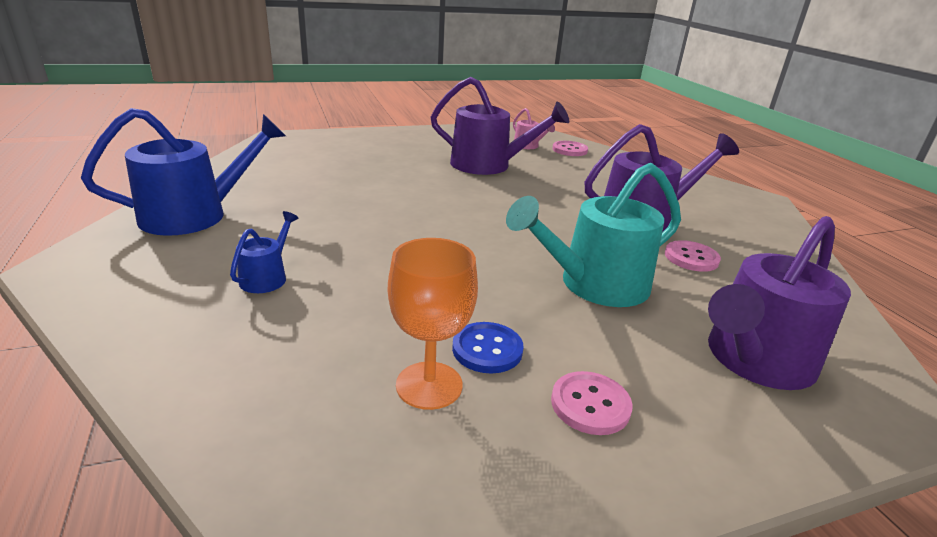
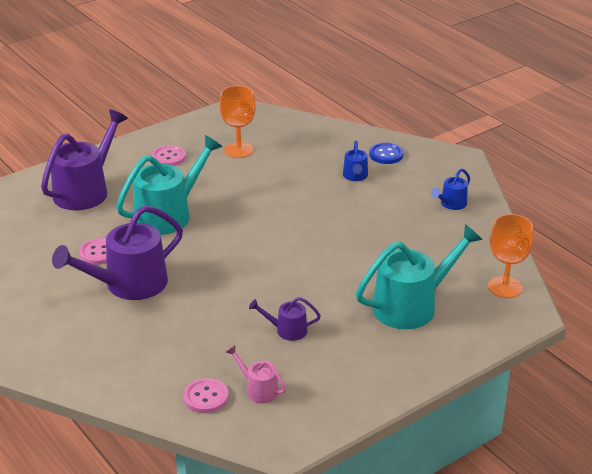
camera: 165 degrees right, 5 degrees up
(195, 215) = (451, 204): blue watering can -> blue watering can, size x0.48
(266, 151) = (505, 287): none -> orange goblet
(365, 157) = (411, 306): none -> turquoise watering can
(487, 349) = (220, 168): blue button -> blue button (386, 155)
(488, 165) = (287, 330): purple watering can -> purple watering can, size x0.48

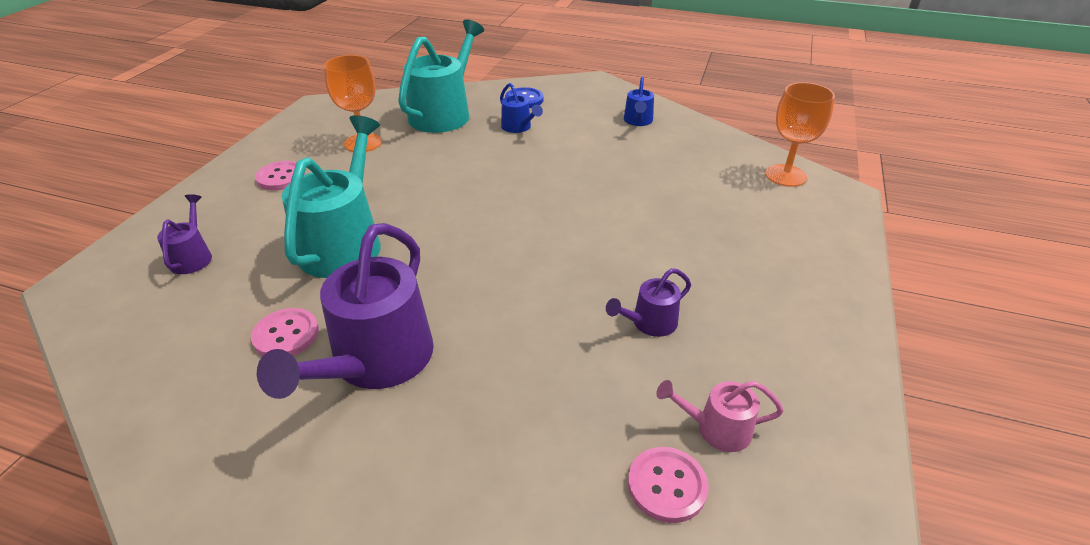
camera: 35 degrees left, 5 degrees up
(85, 191) = (192, 257): purple watering can -> purple watering can, size x0.48
(411, 306) = (735, 230): turquoise watering can -> turquoise watering can (443, 113)

